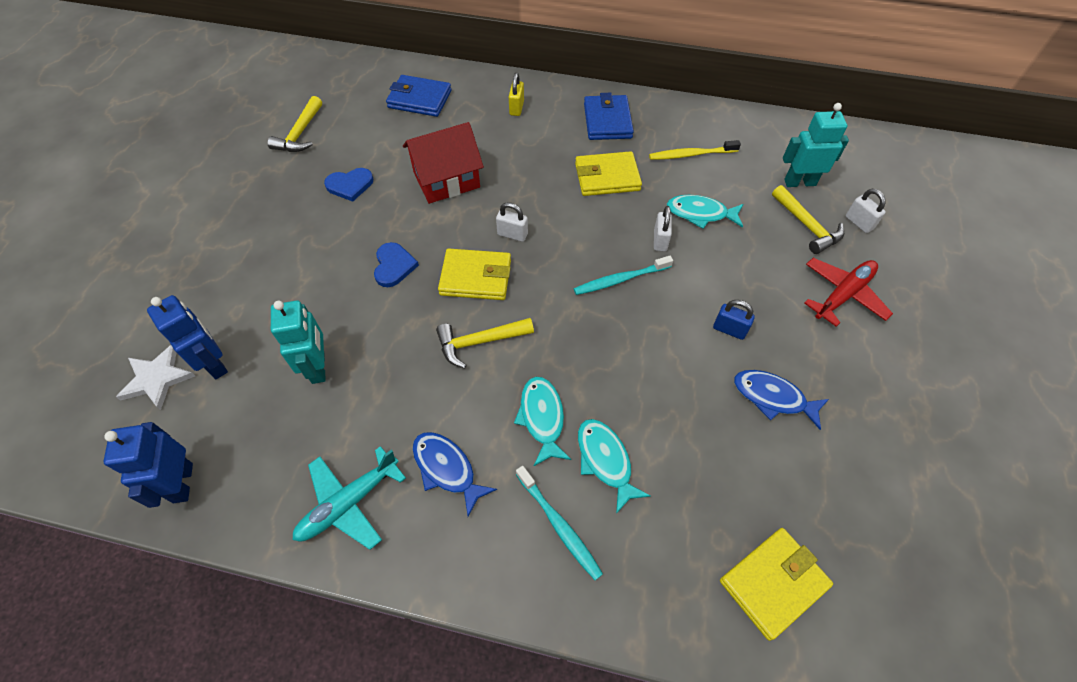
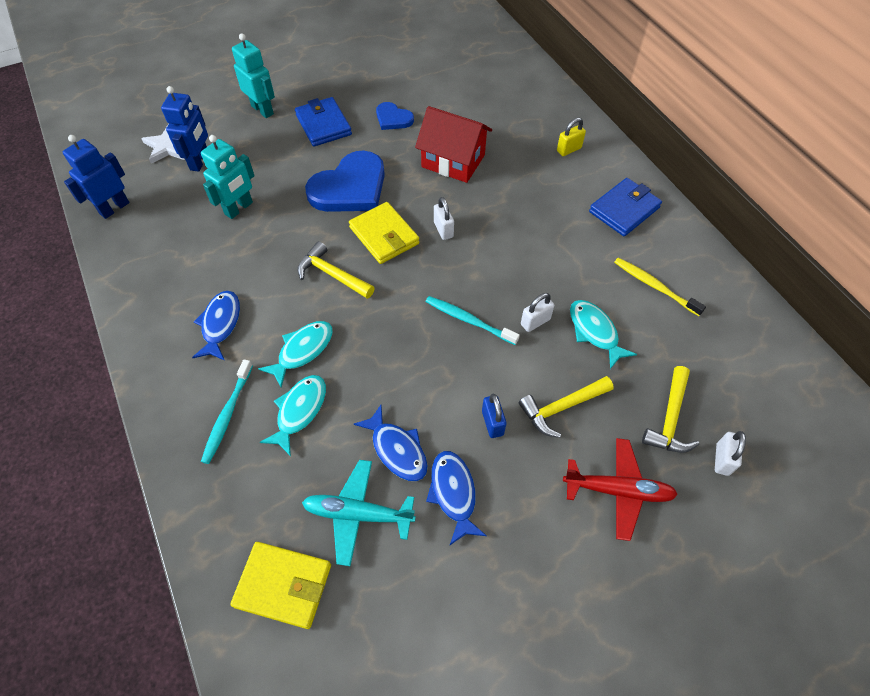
camera: 50 degrees right, 0 degrees up
(300, 133) = (409, 64): yellow hammer -> yellow hammer (562, 407)
(349, 503) = (159, 292): turquoise plane -> turquoise plane (358, 514)
(394, 266) = (350, 187): blue heart -> blue heart, size x1.93
(419, 99) = (511, 95): blue wallet -> blue wallet (323, 125)
(607, 177) = (563, 248): yellow wallet -> none
(703, 410) = (397, 449): none -> blue fish
(799, 182) = (718, 384): turquoise robot -> turquoise robot (262, 110)

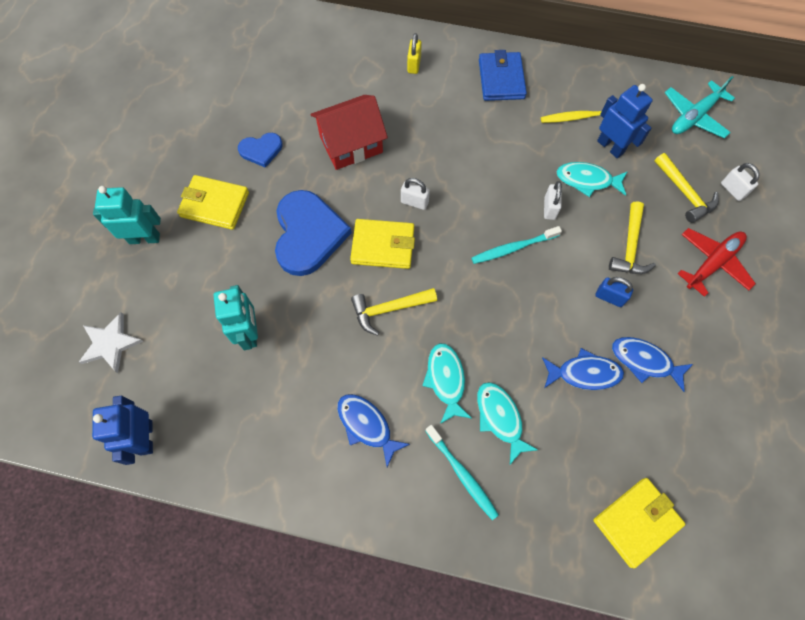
camera: 50 degrees left, 10 degrees up
(200, 161) = (158, 329): blue robot -> blue robot (610, 147)
(323, 125) = (215, 204): blue wallet -> yellow wallet
(358, 514) = (616, 434): turquoise plane -> turquoise plane (694, 116)

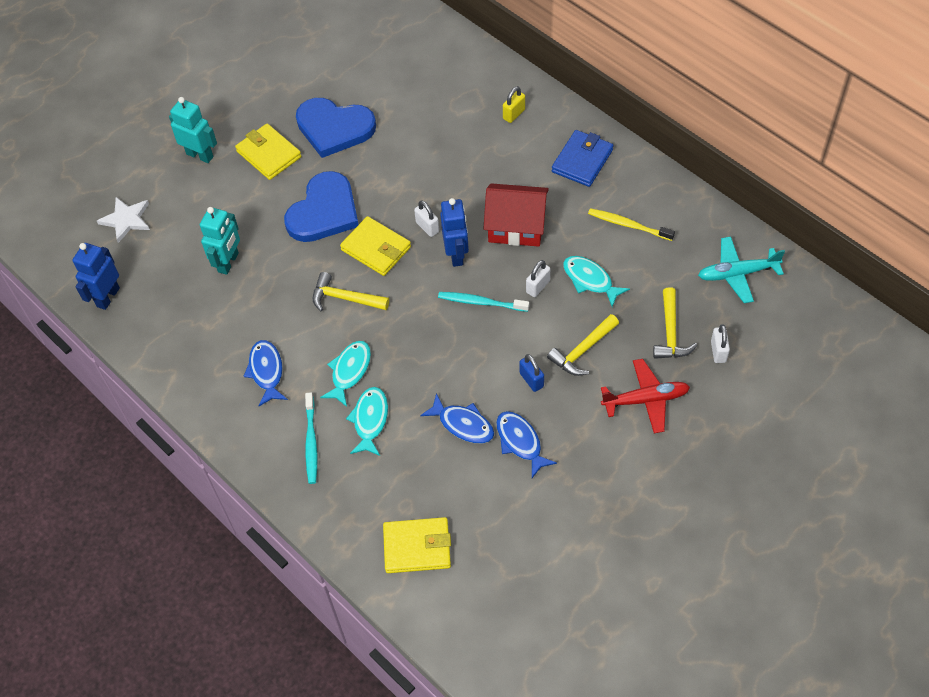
camera: 35 degrees right, 10 degrees down
(261, 150) = (334, 128): blue heart -> blue heart, size x1.93
(351, 144) = (410, 157): red house -> red house (516, 226)
(610, 147) = (635, 263): blue robot -> blue robot (456, 254)

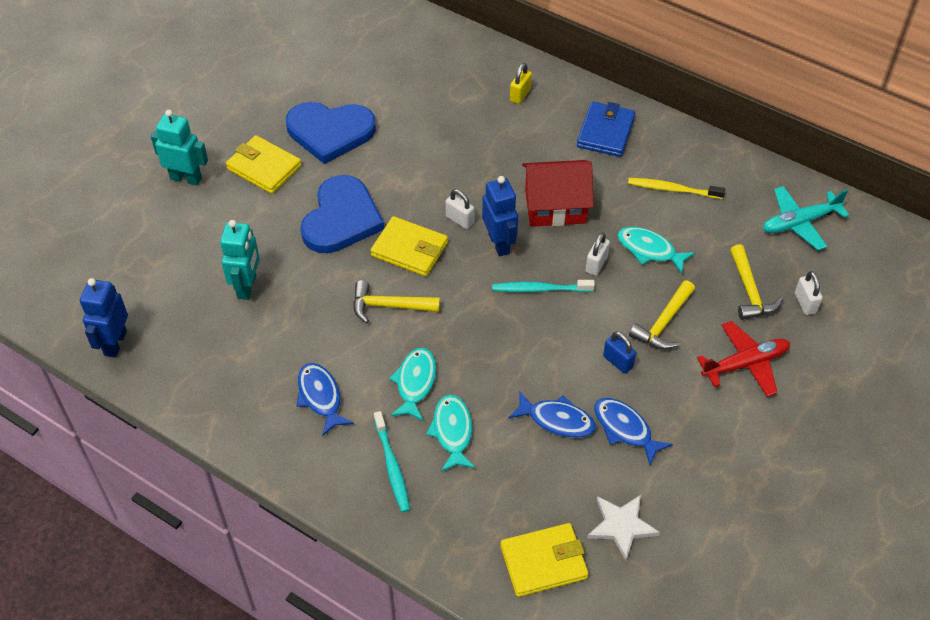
camera: 15 degrees left, 5 degrees down
(126, 220) = (117, 257): white star -> white star (621, 526)

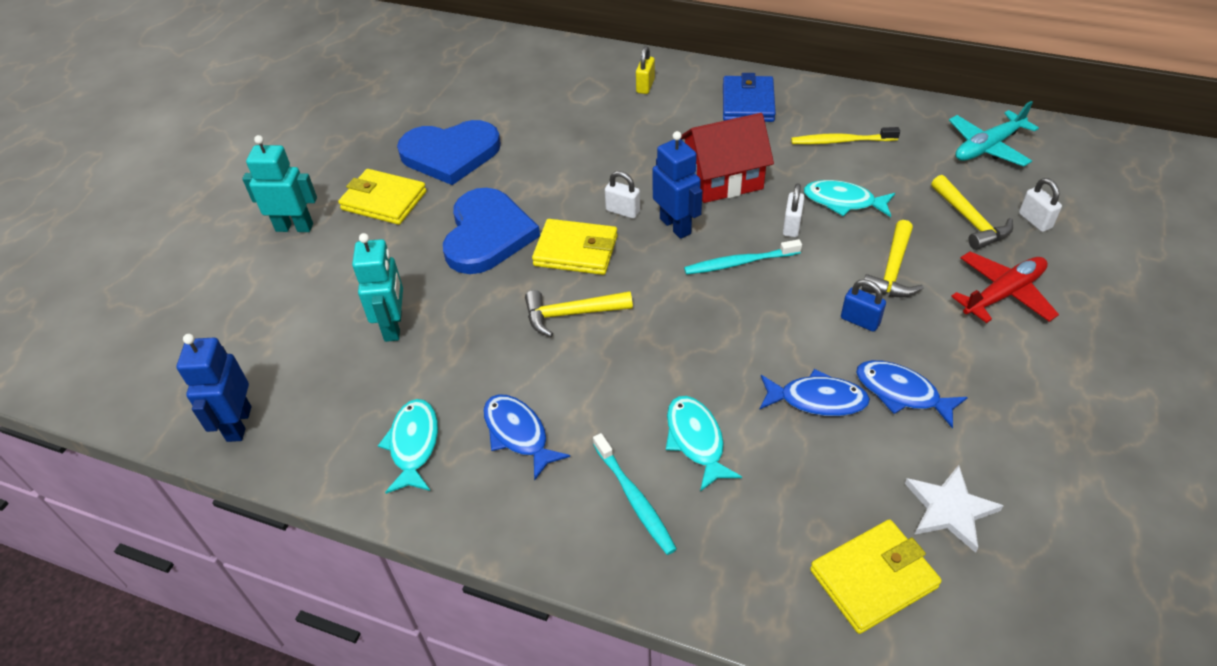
camera: 10 degrees left, 5 degrees down
(415, 383) = (630, 393): turquoise fish -> turquoise fish (413, 445)

